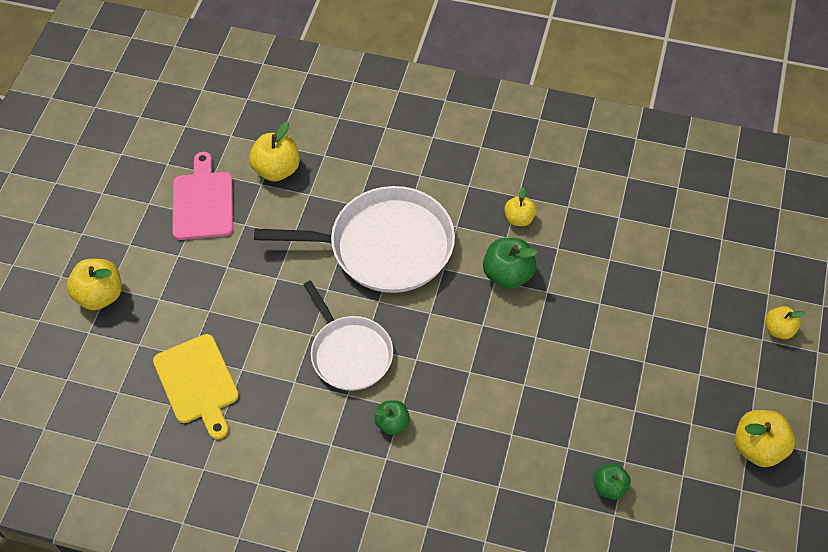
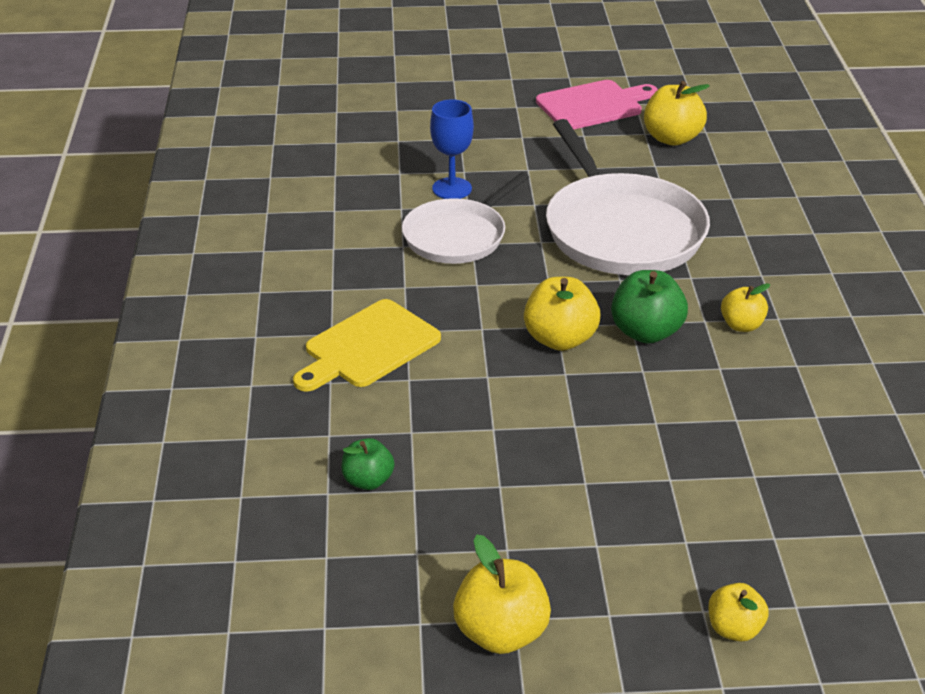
camera: 70 degrees right, 20 degrees down
(100, 295) = (441, 77): yellow apple -> yellow apple (560, 339)
(197, 383) = (369, 151): yellow cutting board -> yellow cutting board (368, 347)
(282, 338) = (452, 189): none -> blue goblet
(392, 423) = (380, 284): green apple -> none

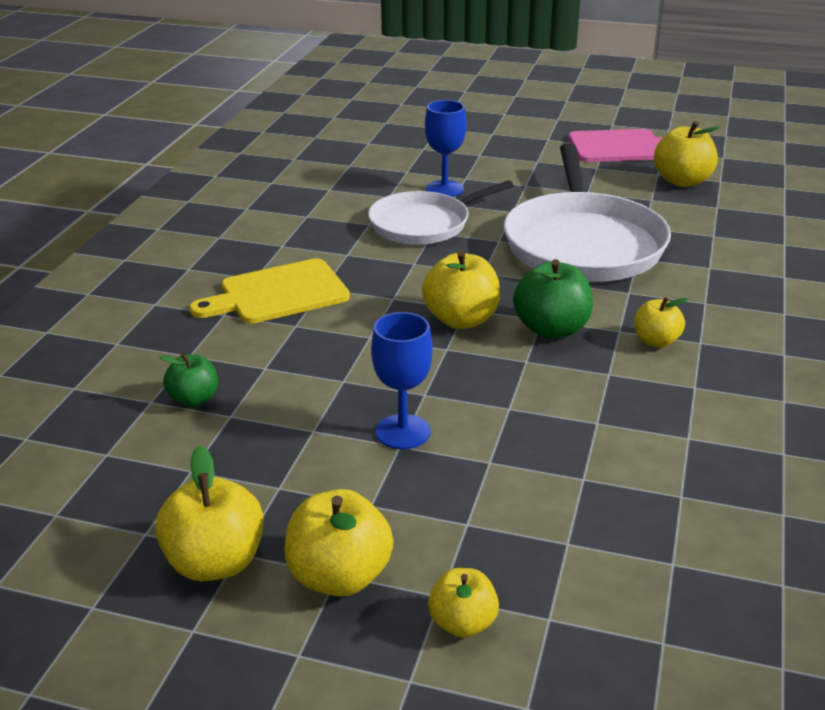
camera: 20 degrees right, 5 degrees down
(580, 468) = (403, 432): none -> blue goblet
(613, 616) = (339, 576): none -> yellow apple

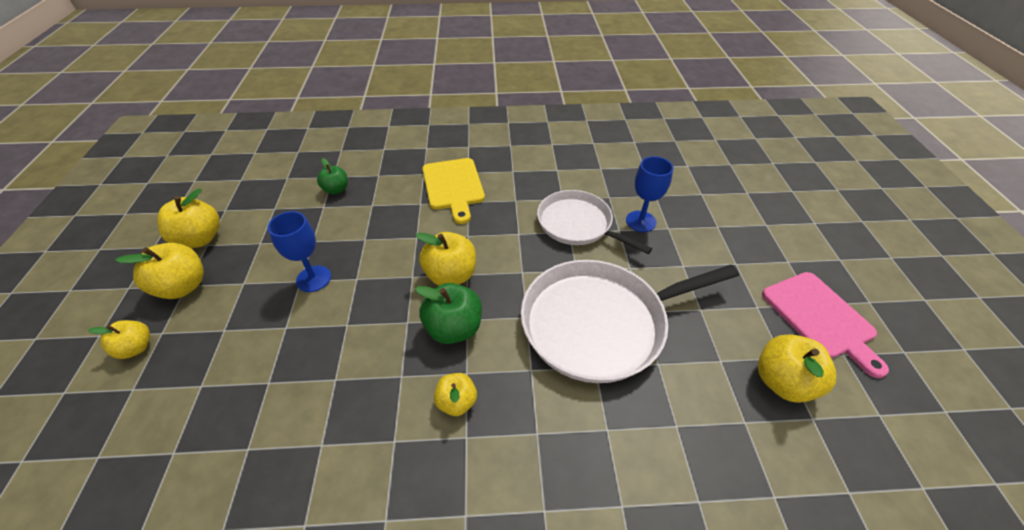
camera: 70 degrees right, 15 degrees up
(278, 293) = (453, 186): yellow cutting board -> yellow cutting board turned 150 degrees counterclockwise

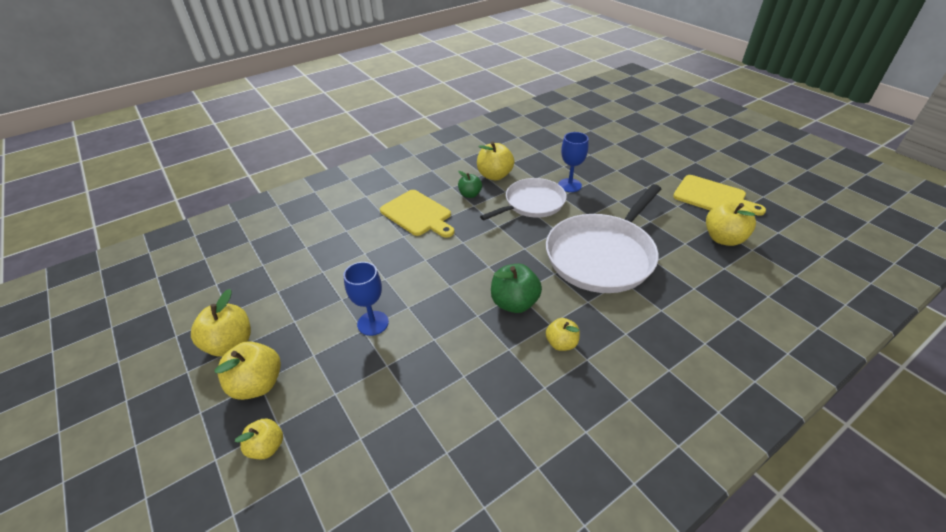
camera: 30 degrees left, 5 degrees down
(336, 190) = (320, 255): green apple -> green apple (470, 194)
(451, 275) = (477, 272): yellow apple -> yellow apple (494, 175)
(577, 224) = (532, 203): white pan -> white pan turned 135 degrees clockwise
(820, 318) = (712, 197): pink cutting board -> yellow cutting board

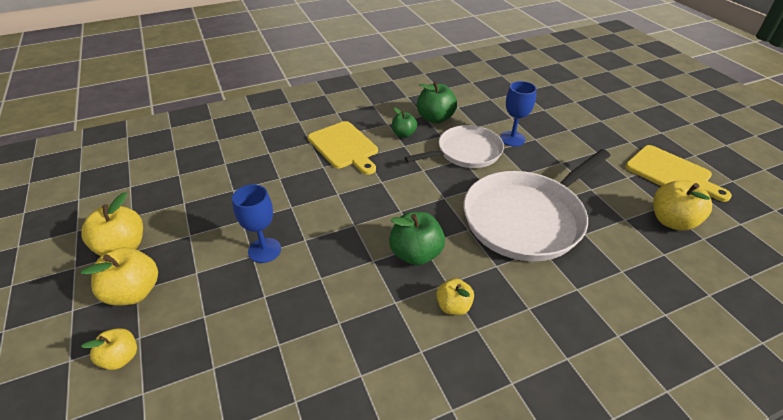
camera: 10 degrees right, 0 degrees up
(494, 175) = (435, 118): yellow apple -> green apple

